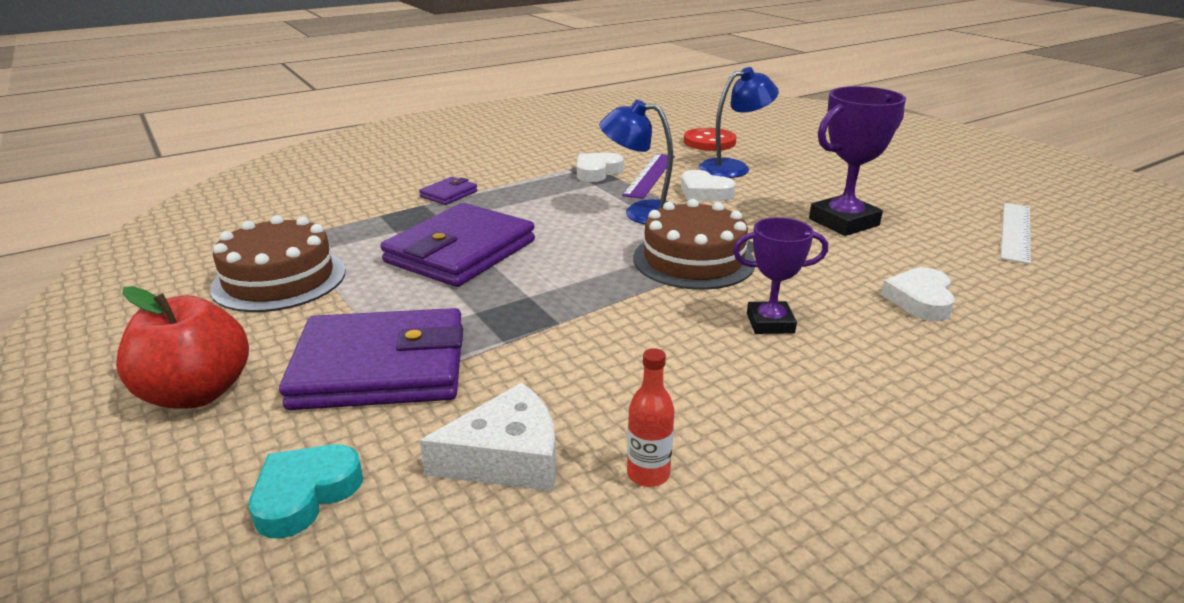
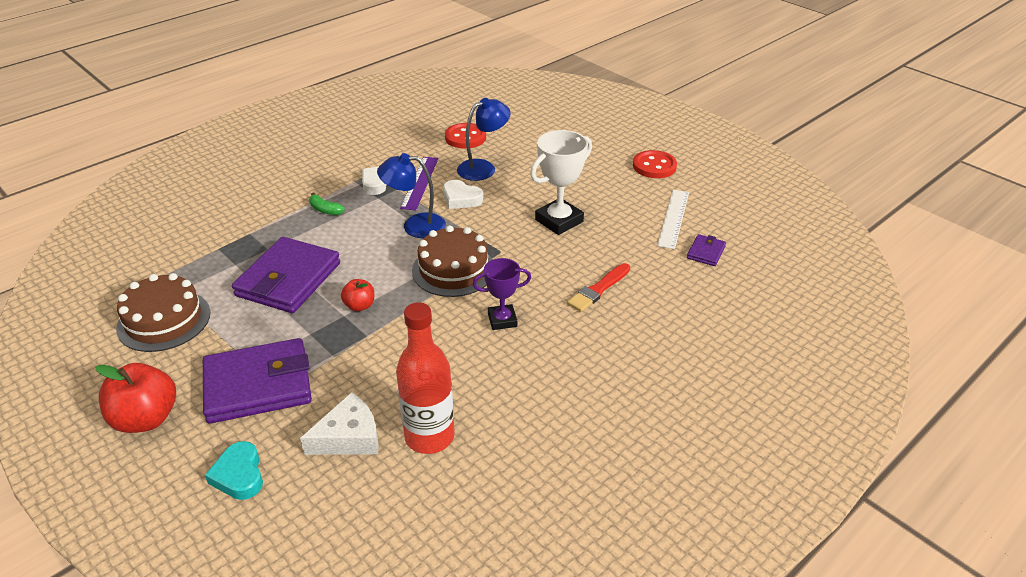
camera: 10 degrees left, 10 degrees up
(305, 494) = (239, 475): turquoise heart -> turquoise heart turned 45 degrees counterclockwise
(449, 194) = (266, 220): purple wallet -> purple wallet (706, 252)
(525, 191) = (325, 210): none -> green banana
(553, 287) = (359, 306): none -> red apple
(648, 474) = (429, 437): red bottle -> red bottle, size x2.11
(843, 222) = (559, 221): purple trophy -> white trophy
(920, 300) = (598, 289): white heart -> red brush
(969, 180) = (654, 166): none -> red button

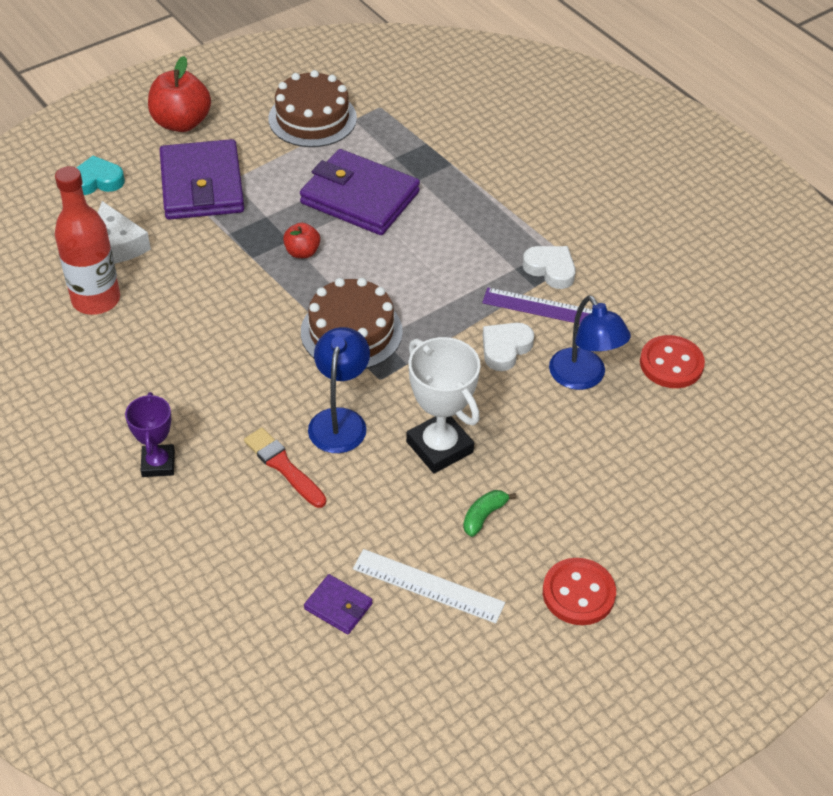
camera: 95 degrees right, 10 degrees up
(325, 210) = (492, 222): green banana -> green banana (484, 516)
(415, 226) = (447, 301): blue lamp -> blue lamp (340, 420)
(502, 320) = (249, 368): purple trophy -> purple trophy (158, 464)

